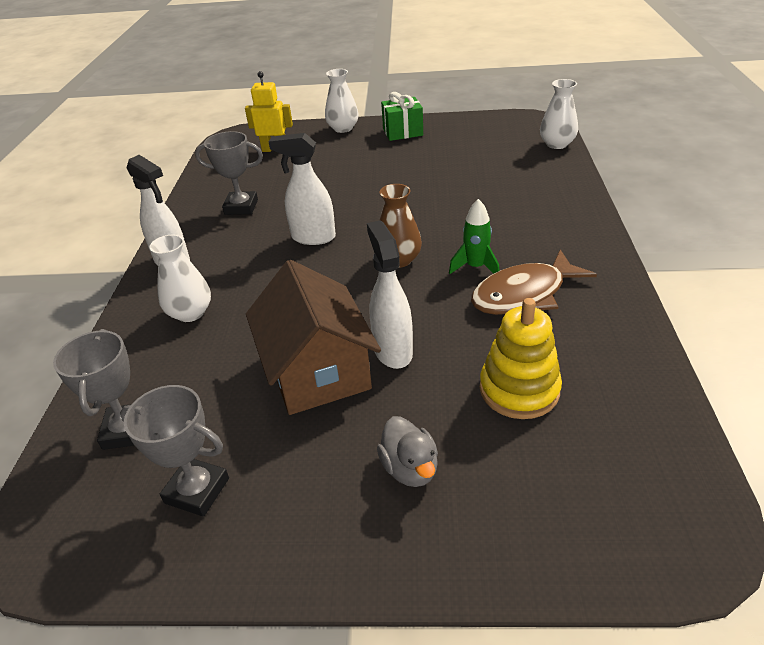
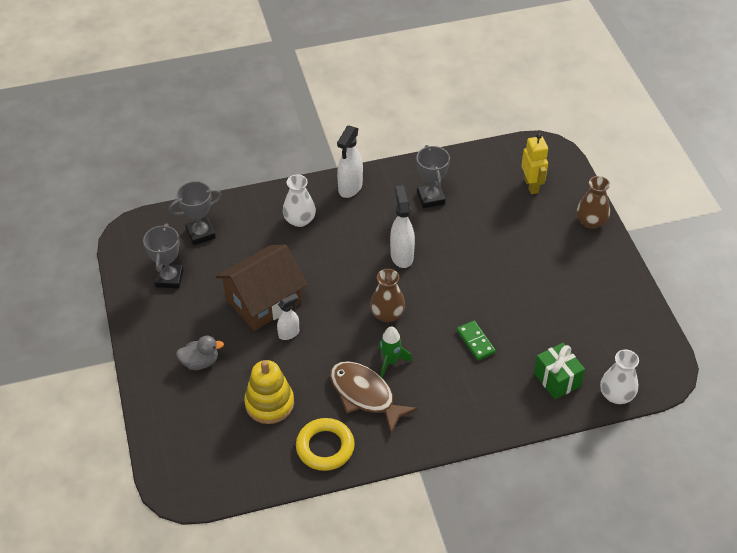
camera: 70 degrees right, 10 degrees up
(343, 128) = (591, 221): white vase -> brown vase
(392, 351) = (289, 333): white spray bottle -> white spray bottle, size x0.61
(403, 132) = (599, 269): green gift -> green gift (557, 379)
(410, 468) = (200, 362): grey duck -> grey duck turned 150 degrees counterclockwise
(466, 206) = (475, 342): none -> green domino
(607, 342) = (325, 447): none -> yellow ring

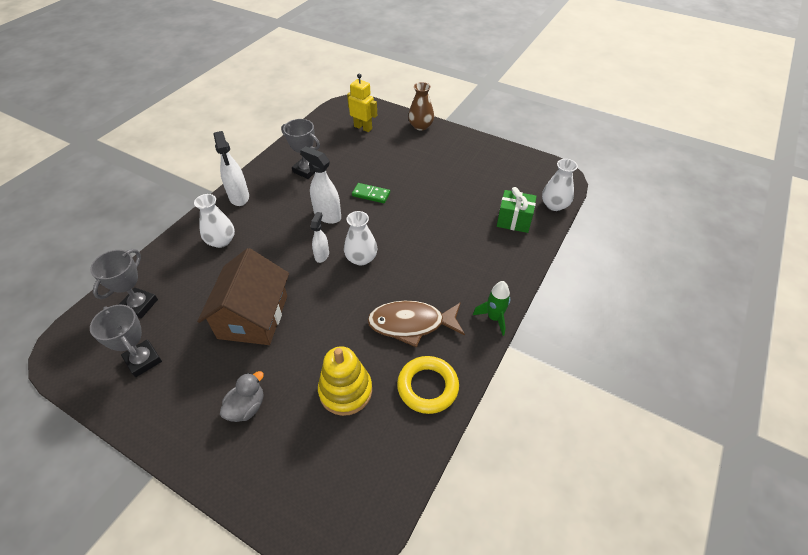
camera: 45 degrees left, 0 degrees up
(289, 333) = (302, 325): white spray bottle -> white spray bottle (322, 255)
(387, 314) = (361, 258): brown vase -> white vase
(390, 362) = (401, 287): green rocket -> green rocket (494, 318)
(475, 342) = (440, 234): green domino -> green domino (371, 194)

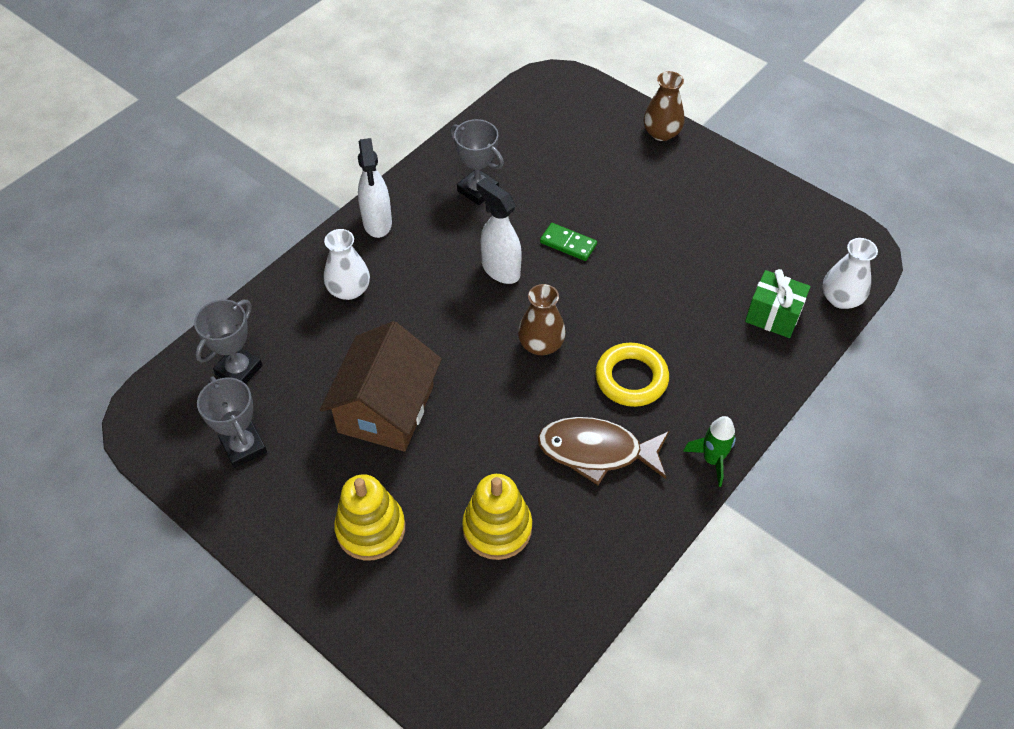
camera: 10 degrees right, 5 degrees up
(247, 407) = (370, 529): grey duck -> yellow stacking toy
(322, 255) = (486, 332): white spray bottle -> none
(361, 258) = (541, 344): white vase -> brown vase
(363, 127) = (571, 125): yellow robot -> none
(427, 387) = (604, 540): yellow ring -> yellow ring (631, 378)

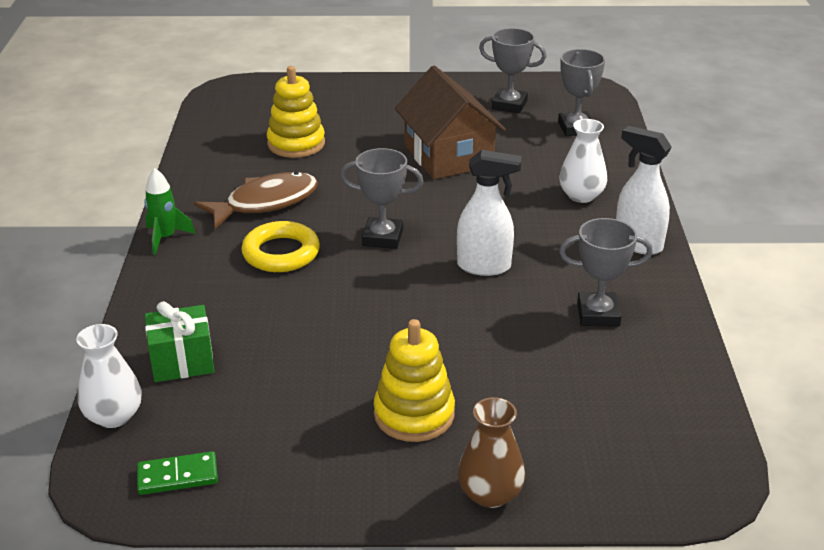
camera: 140 degrees right, 20 degrees down
(370, 529) = (377, 112): yellow stacking toy -> yellow stacking toy (414, 414)
(541, 344) = (382, 238): brown vase -> grey trophy
(568, 243) = (451, 317): green domino -> green domino (177, 476)

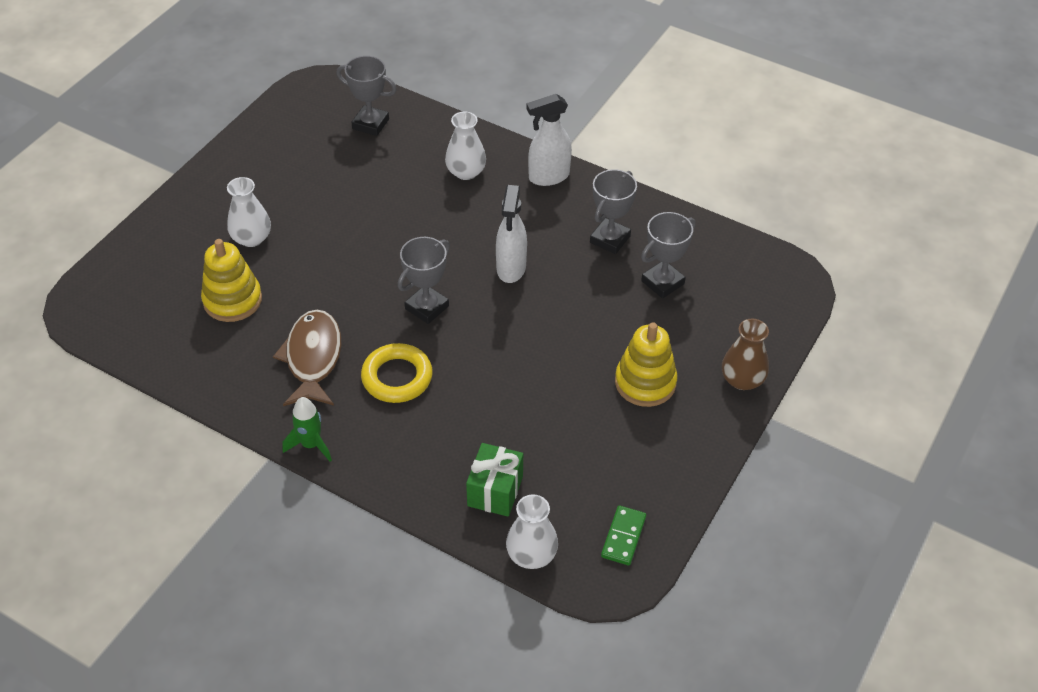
camera: 60 degrees left, 15 degrees up
(373, 126) = (251, 238): none -> white vase
(448, 156) = (343, 215): brown house -> none
(484, 266) = (511, 268): white spray bottle -> white spray bottle turned 150 degrees clockwise
(509, 105) = (298, 141): grey trophy -> grey trophy (662, 282)

